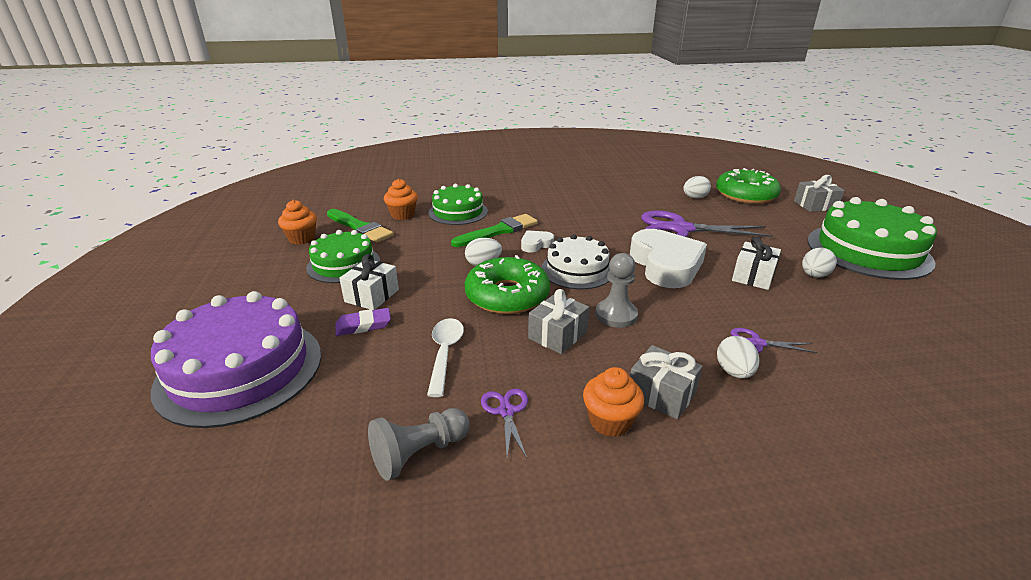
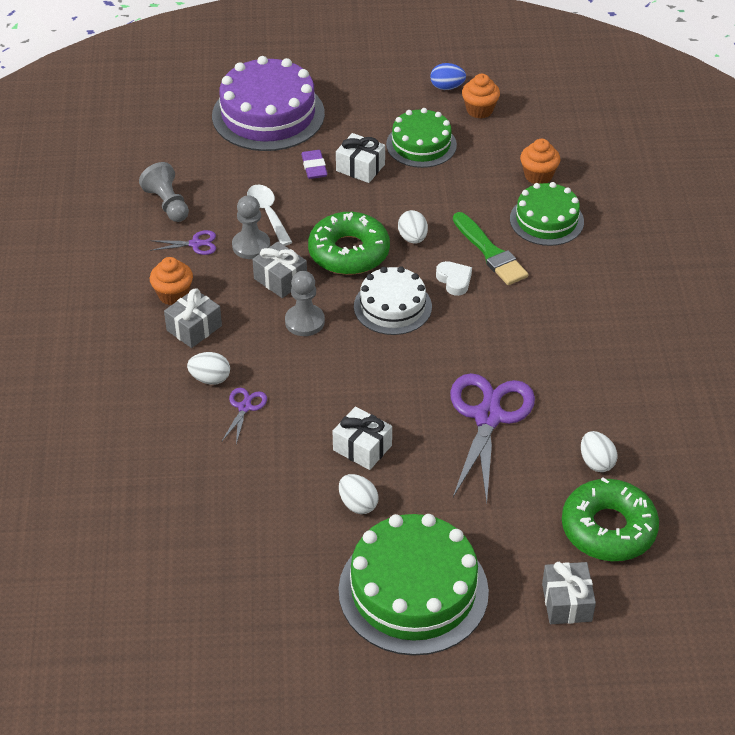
camera: 95 degrees right, 15 degrees up
(256, 254) = (447, 87): none -> blue egg
(360, 227) = (504, 146): green brush -> none
(445, 353) = (268, 213): white spoon -> white spoon turned 120 degrees counterclockwise
(504, 361) = (251, 246): none -> grey pawn
(665, 265) = (396, 380): white heart -> none

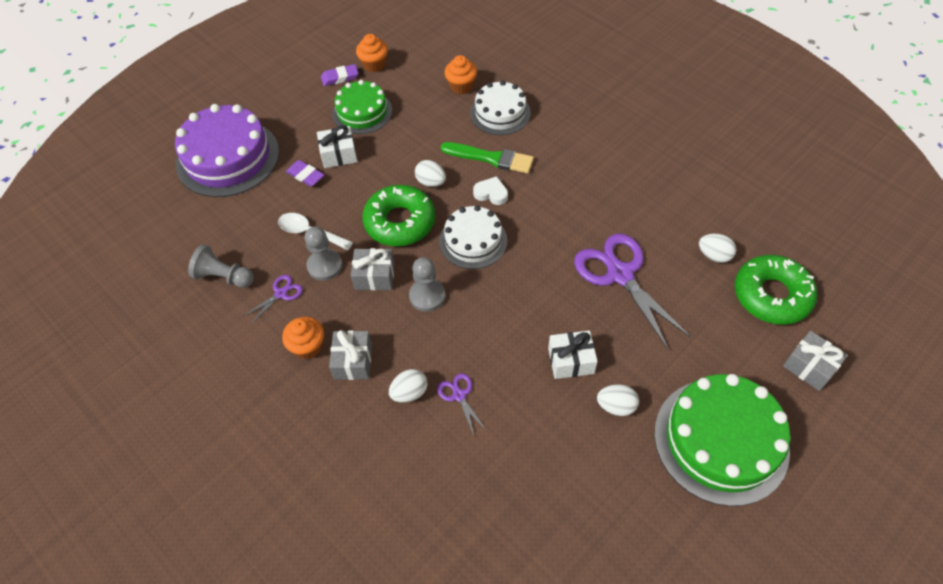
camera: 40 degrees left, 10 degrees up
(436, 104) = (340, 77): none -> purple eraser
(447, 87) = (335, 62): blue egg -> none
(546, 220) = (500, 113): green cake -> white cake

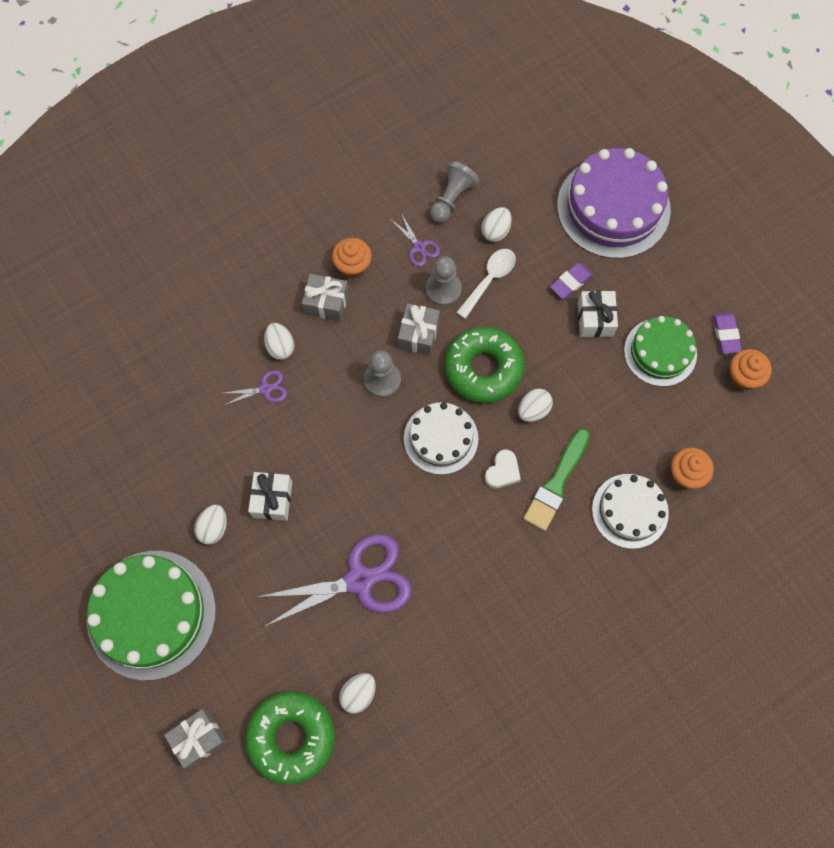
camera: 100 degrees right, 15 degrees up
(258, 236) = (495, 231): none -> white egg

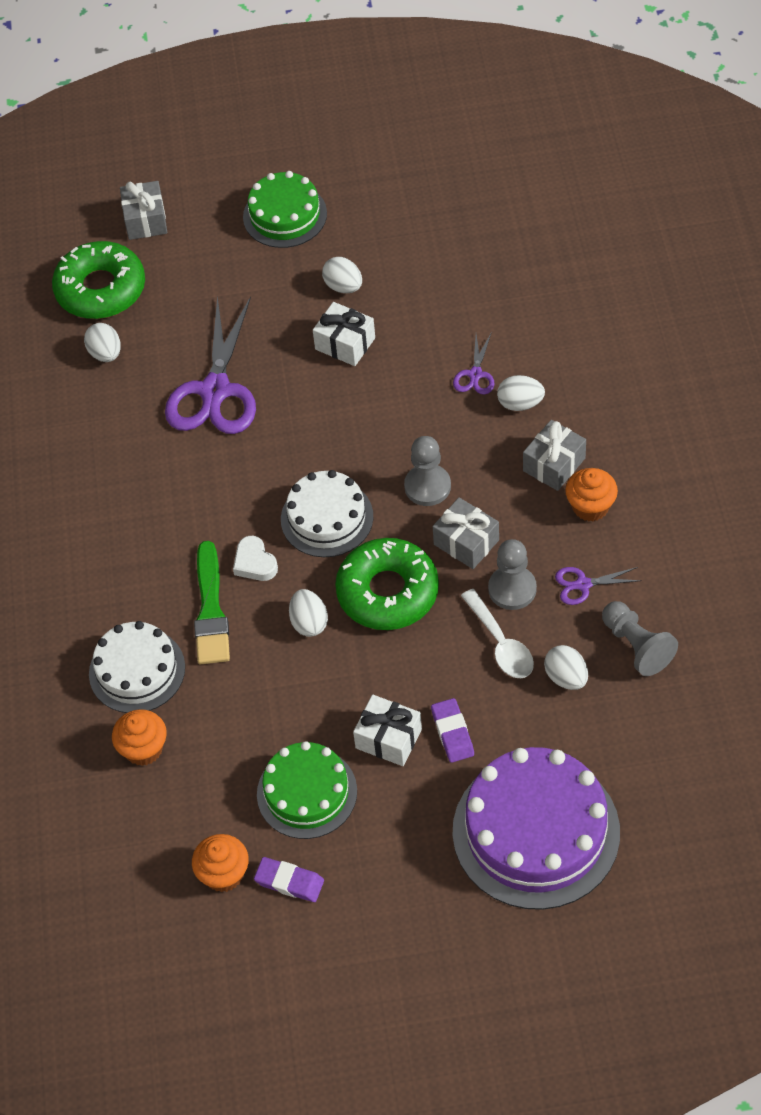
camera: 120 degrees right, 15 degrees down
(151, 614) = (285, 215): green cake -> green cake, size x0.61
(556, 483) = (211, 610): green brush -> green brush turned 150 degrees counterclockwise

